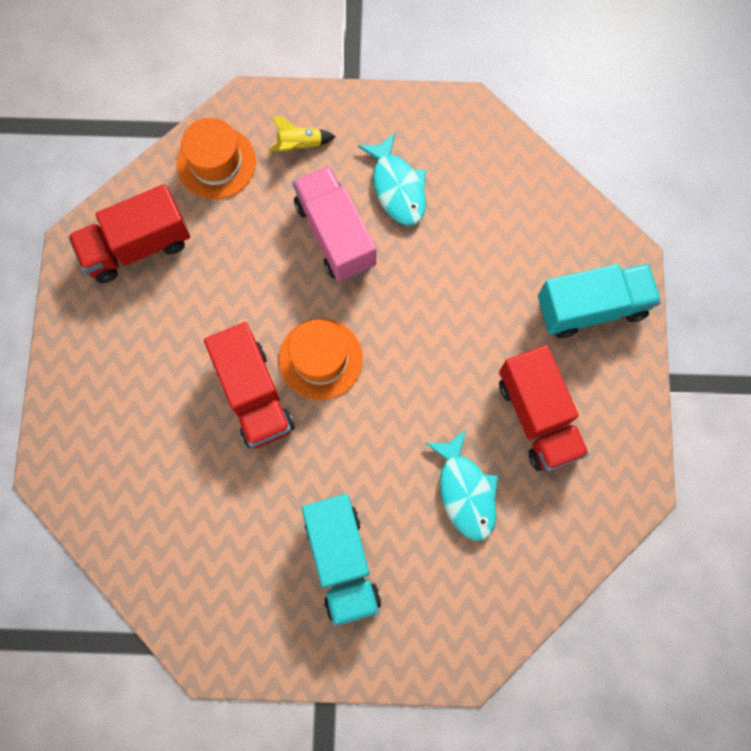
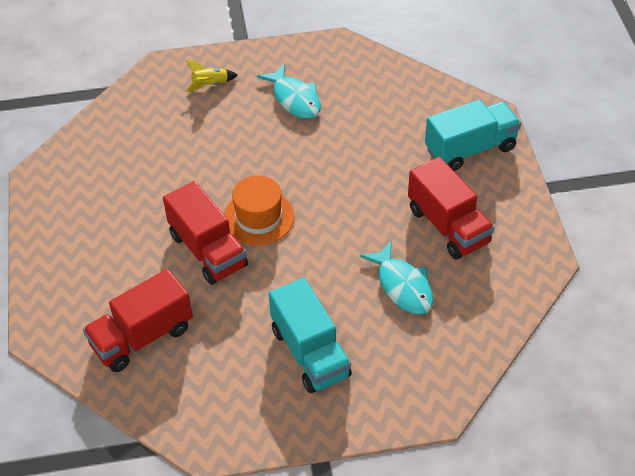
camera: 10 degrees left, 25 degrees down
(137, 246) = (89, 169): red truck -> red truck (142, 337)
(216, 163) = (144, 106): orange hat -> none
(335, 234) = (252, 135): pink truck -> none

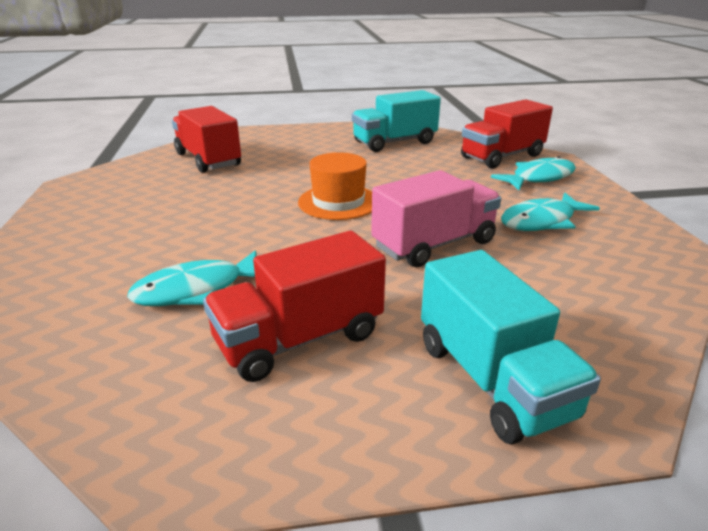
camera: 90 degrees right, 20 degrees down
(208, 250) = (298, 180): red truck -> red truck (502, 156)
(210, 85) = (539, 178): yellow rocket -> turquoise fish
(310, 353) = (135, 227): turquoise truck -> turquoise truck (394, 142)
(333, 161) = (434, 244): none -> pink truck

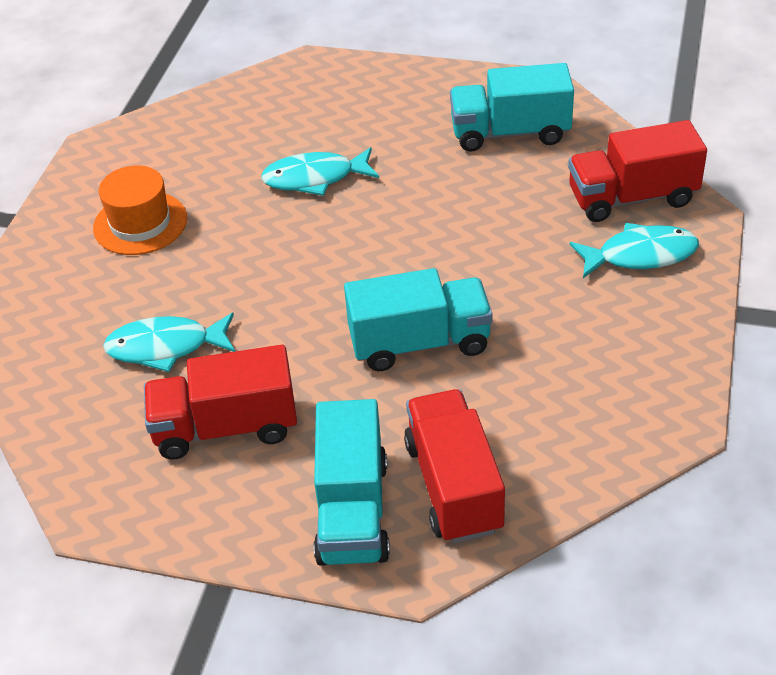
camera: 25 degrees right, 15 degrees up
(208, 160) = (256, 126): red truck -> red truck (454, 486)
(338, 202) = (363, 247): orange hat -> orange hat (140, 223)
(434, 244) = (419, 343): pink truck -> turquoise truck
(541, 221) = (568, 336): turquoise fish -> turquoise fish (315, 178)

